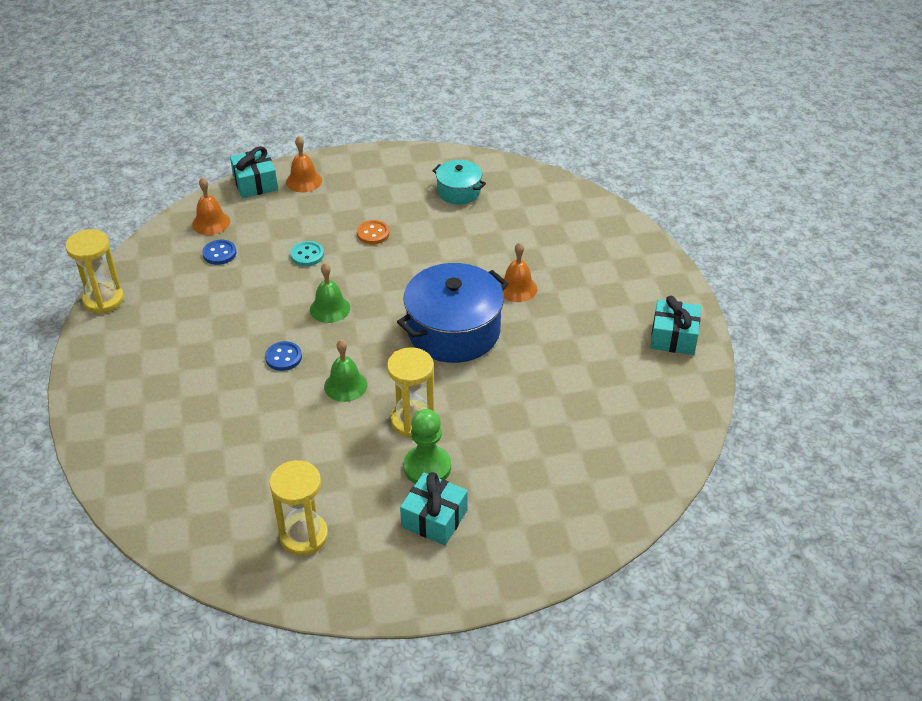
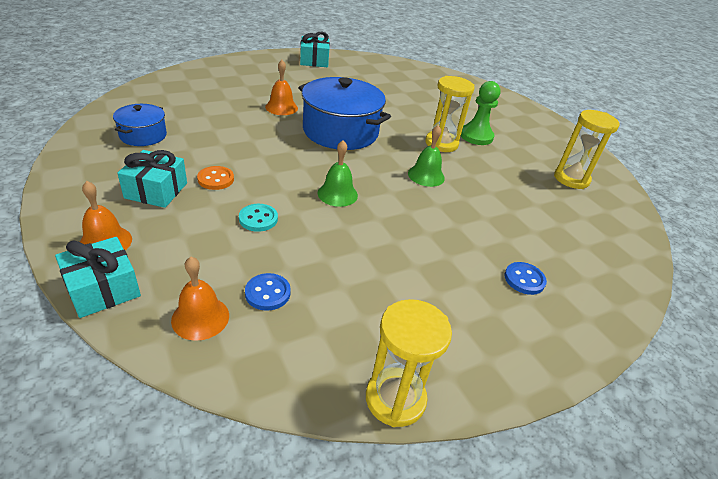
camera: 110 degrees left, 5 degrees down
(283, 357) = (413, 213): blue button -> blue button (524, 279)
(434, 518) = (512, 132): turquoise gift -> turquoise gift (156, 190)
(459, 191) = (143, 135): turquoise pot -> blue pot

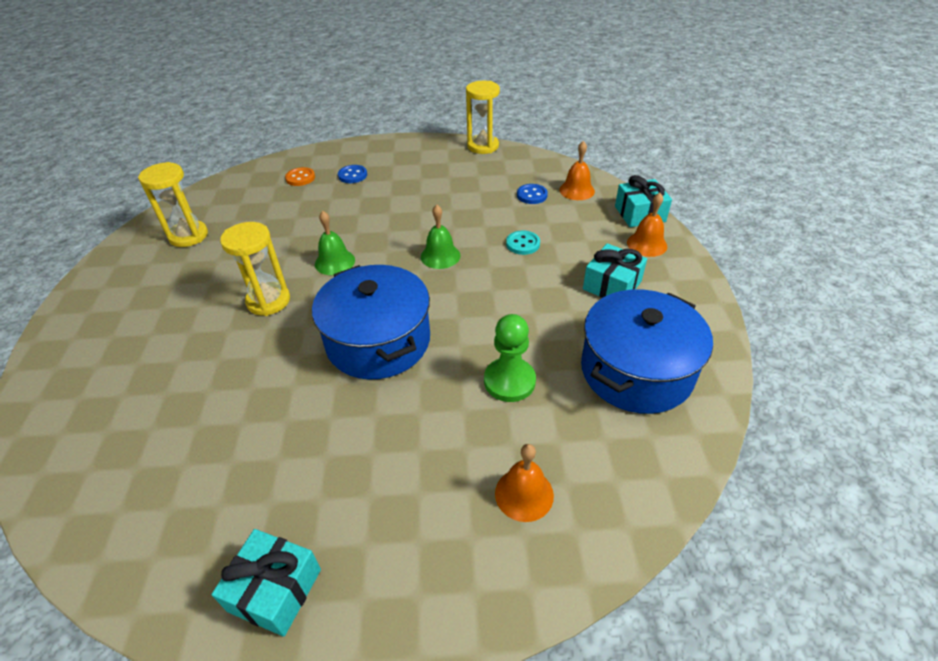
camera: 150 degrees left, 5 degrees up
(143, 135) = (636, 370): blue pot -> blue pot, size x1.88
(216, 179) = (553, 290): orange button -> orange button (300, 178)
(281, 107) = (433, 408): orange bell -> orange bell (524, 494)
(476, 136) = (208, 306): green pawn -> green pawn (509, 381)

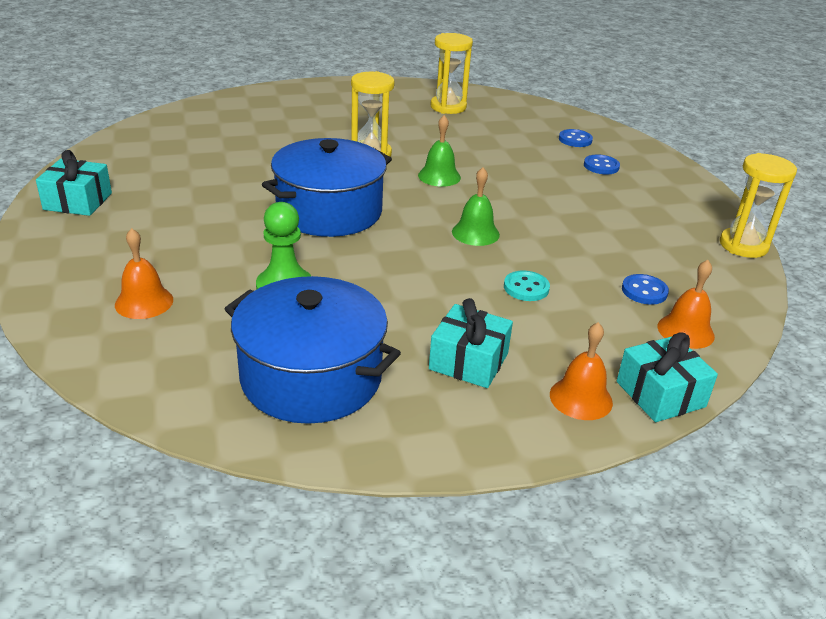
camera: 75 degrees right, 10 degrees down
(300, 178) = (575, 140): orange button -> blue button

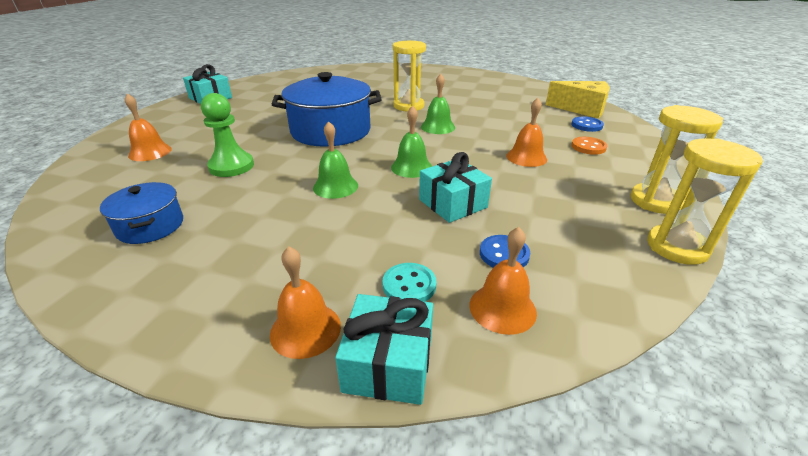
camera: 35 degrees right, 0 degrees up
(311, 377) = (150, 226): blue pot -> blue pot, size x0.53
(432, 276) = (335, 186): none -> green bell
(448, 107) = (505, 90): yellow hourglass -> yellow hourglass (655, 201)
(468, 361) = (265, 256): turquoise gift -> turquoise gift (453, 203)
(526, 288) = (395, 216): turquoise button -> turquoise button (409, 285)
(551, 119) = (582, 109): none -> yellow cheese
(563, 192) = (526, 157): none -> orange bell
(601, 166) = (588, 147): blue button -> orange button

